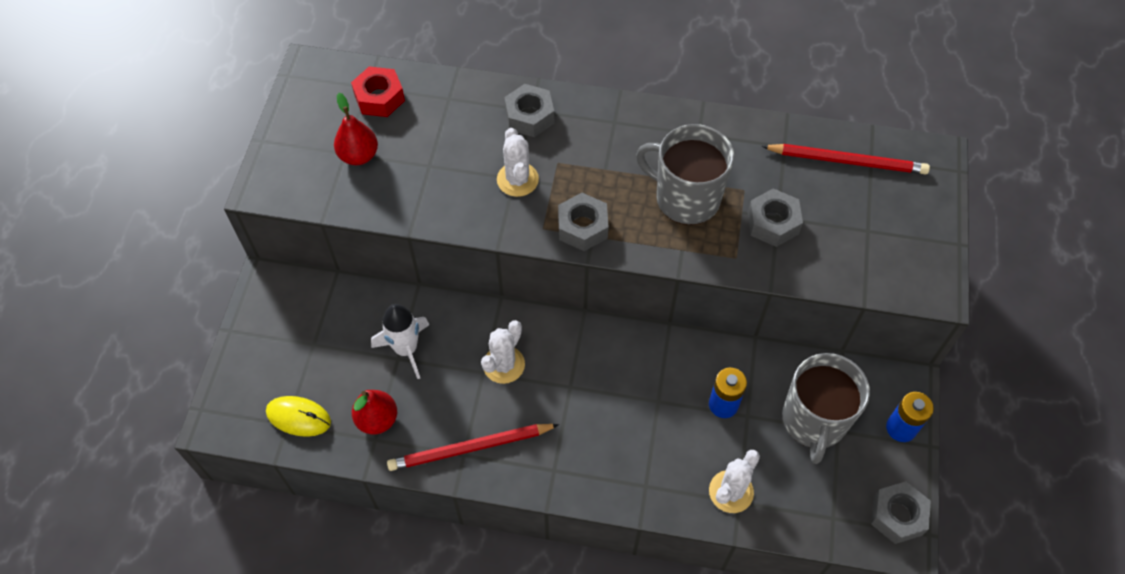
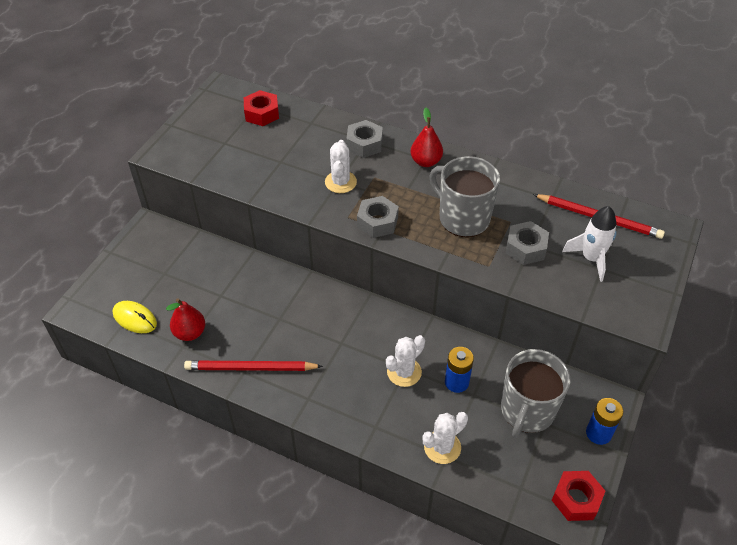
camera: 15 degrees right, 10 degrees down
(359, 156) = (233, 146): red pear -> red pear (426, 162)
(406, 349) = (229, 290): white rocket -> white rocket (591, 258)
(504, 365) = (296, 316): white cactus -> white cactus (404, 372)
(897, 515) = (576, 499): grey nut -> red nut

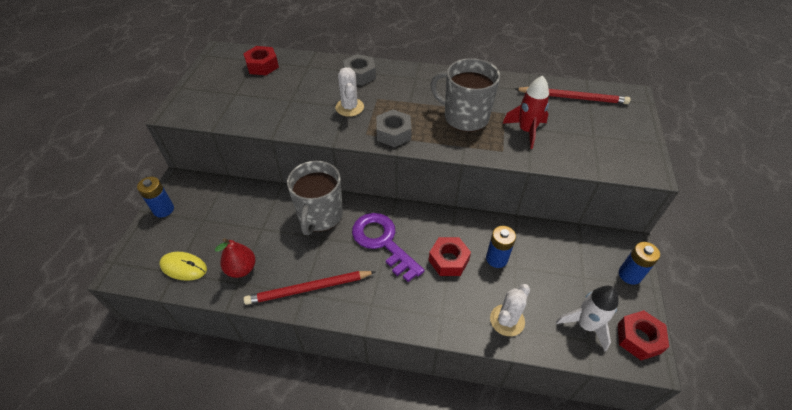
camera: 15 degrees left, 0 degrees up
(127, 253) = (163, 209): none -> blue battery
(341, 337) = (383, 242): none -> purple key
(404, 372) = (448, 260): white cactus -> red nut
(426, 162) = (416, 80): red pear -> none
(525, 248) = (526, 131): grey nut -> red rocket
(527, 411) = (564, 270): grey mug -> grey mug (320, 216)
(591, 258) = (582, 129): white rocket -> white rocket (585, 325)

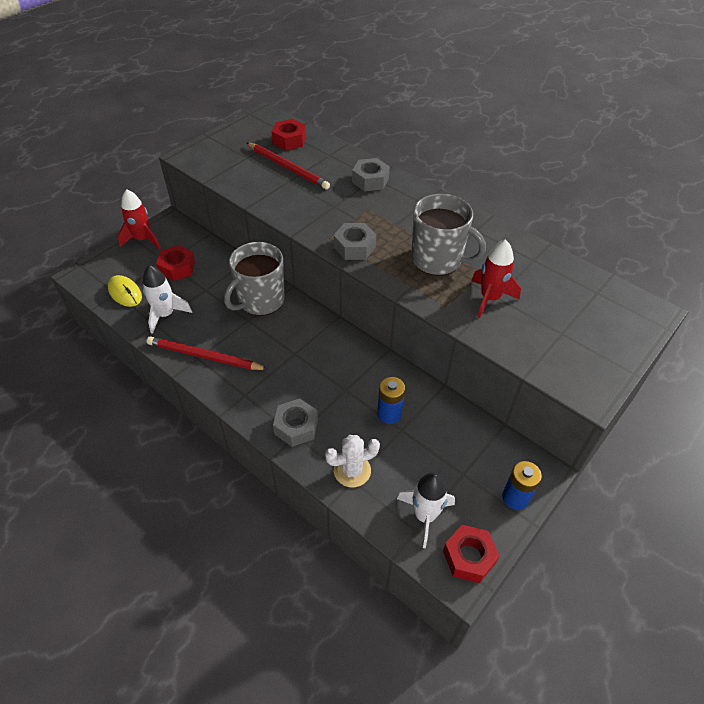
camera: 30 degrees right, 0 degrees up
(163, 209) = (142, 239): blue battery -> red rocket
(241, 269) = (165, 315): red pear -> white rocket
(349, 107) = (335, 207): white cactus -> none
(383, 242) = (296, 348): purple key -> none
(435, 308) = (296, 427): none -> grey nut
(448, 260) = (342, 393): red nut -> red nut (177, 268)
(465, 117) = (437, 260): grey mug -> grey mug turned 150 degrees clockwise
(572, 97) = (576, 286): red pencil -> red pencil (288, 168)

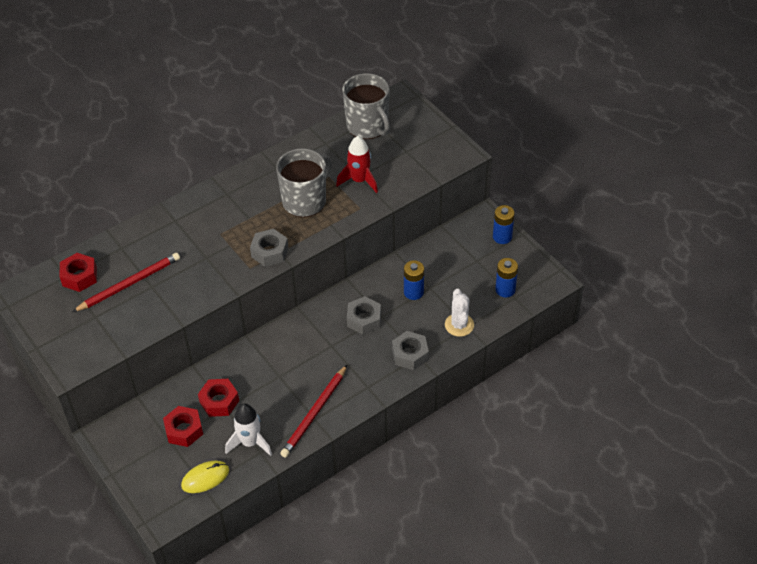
camera: 75 degrees left, 0 degrees up
(142, 239) = (124, 461): red rocket -> none
(260, 300) = (257, 363): grey mug -> grey mug (368, 126)
(370, 180) = (178, 224): grey nut -> grey nut (364, 319)
(425, 516) = (505, 290): white rocket -> blue battery
(469, 557) = (539, 273): red nut -> red nut (219, 401)

